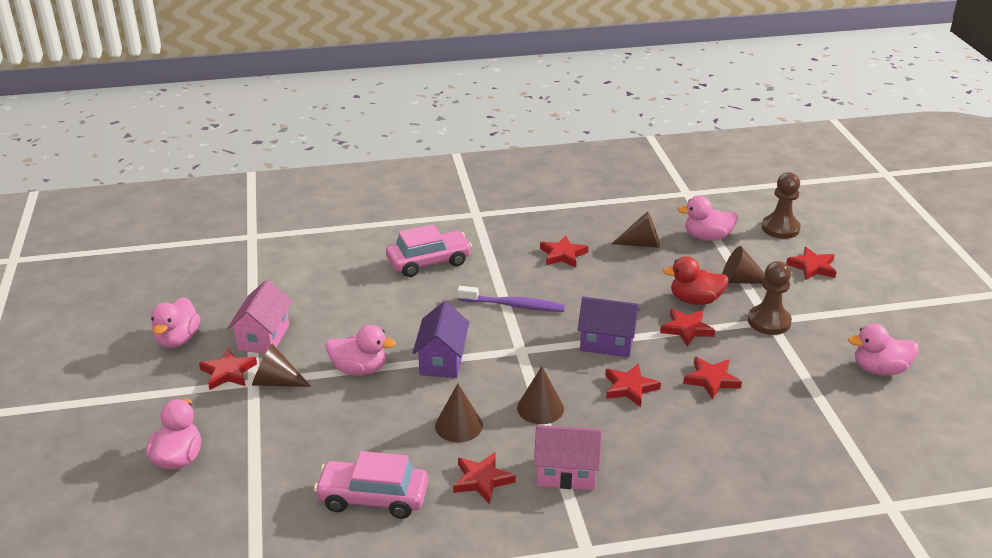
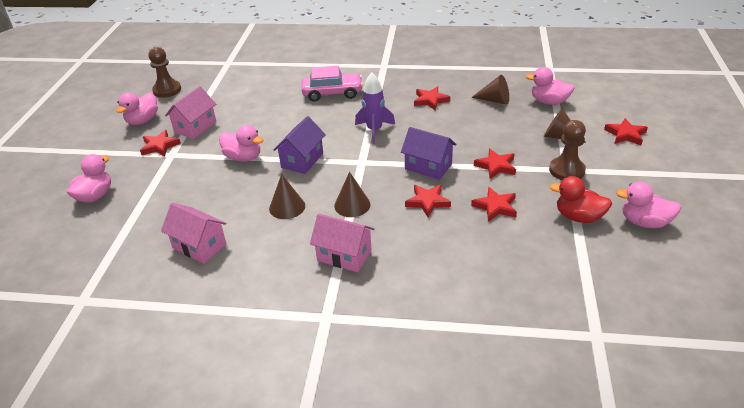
camera: 20 degrees right, 5 degrees up
(276, 382) = (185, 157): brown cone -> none
(373, 497) = (199, 246): pink car -> pink house
(482, 480) = (280, 249): red star -> none
(513, 305) = (374, 130): purple toothbrush -> purple rocket
(695, 300) = (514, 146): red duck -> red duck (578, 217)
(780, 228) = (613, 102): brown pawn -> brown pawn (167, 90)

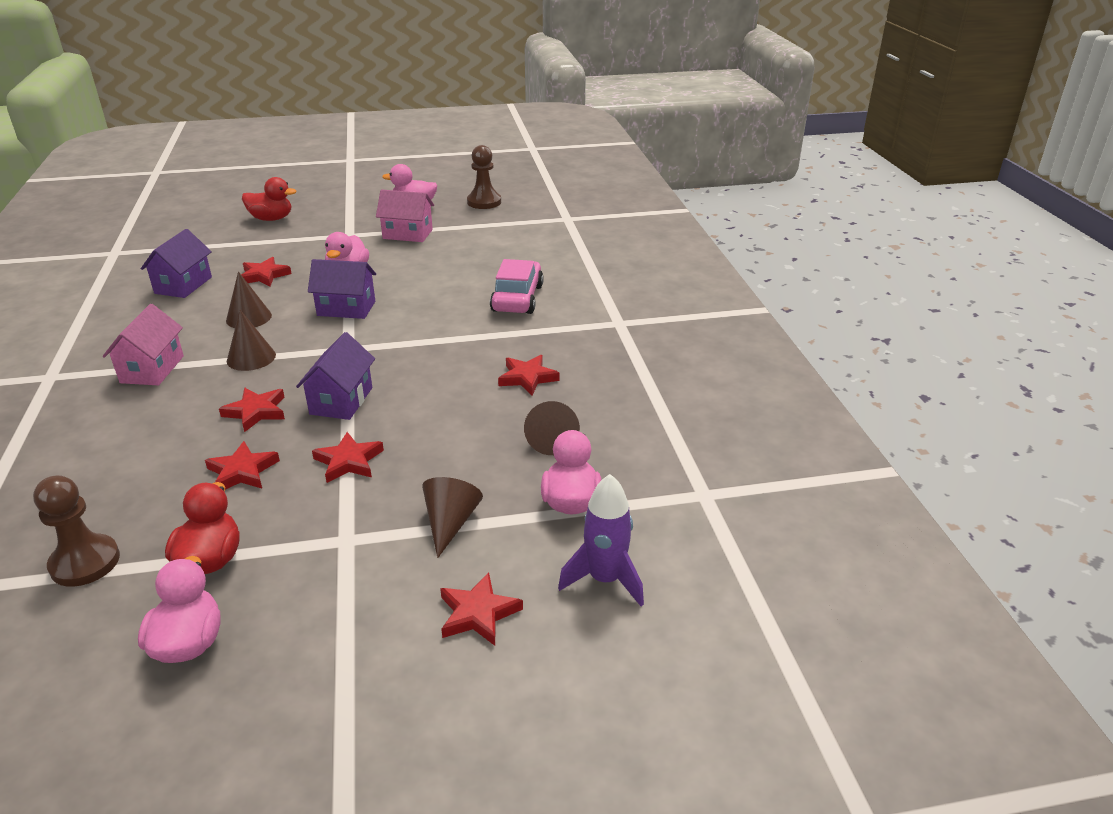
camera: 70 degrees right, 5 degrees down
(95, 196) = (271, 219): pink duck -> red duck
(159, 146) = (365, 225): red star -> red star (264, 275)
(199, 246) = (183, 285): pink house -> purple house
(332, 93) = (517, 298): pink car -> pink car turned 150 degrees counterclockwise
(374, 130) = (428, 345): purple rocket -> purple rocket (605, 579)
(566, 170) = (343, 539): brown pawn -> brown pawn (85, 562)

